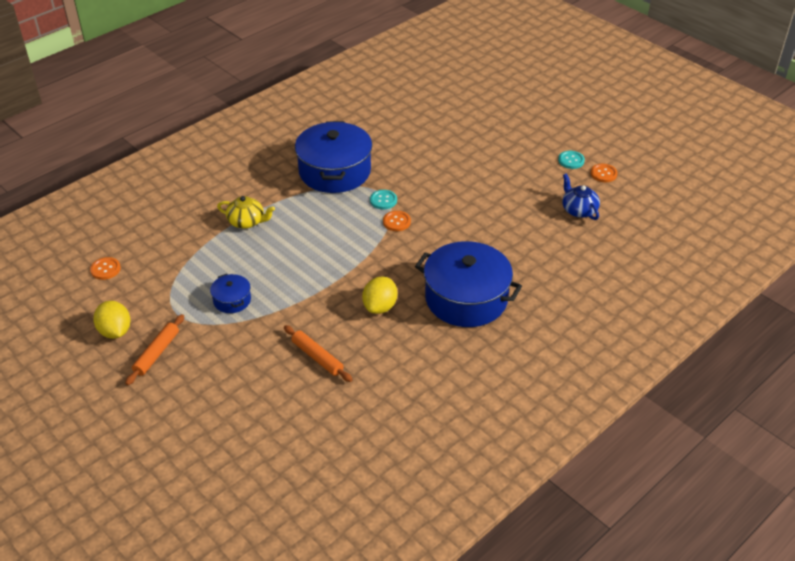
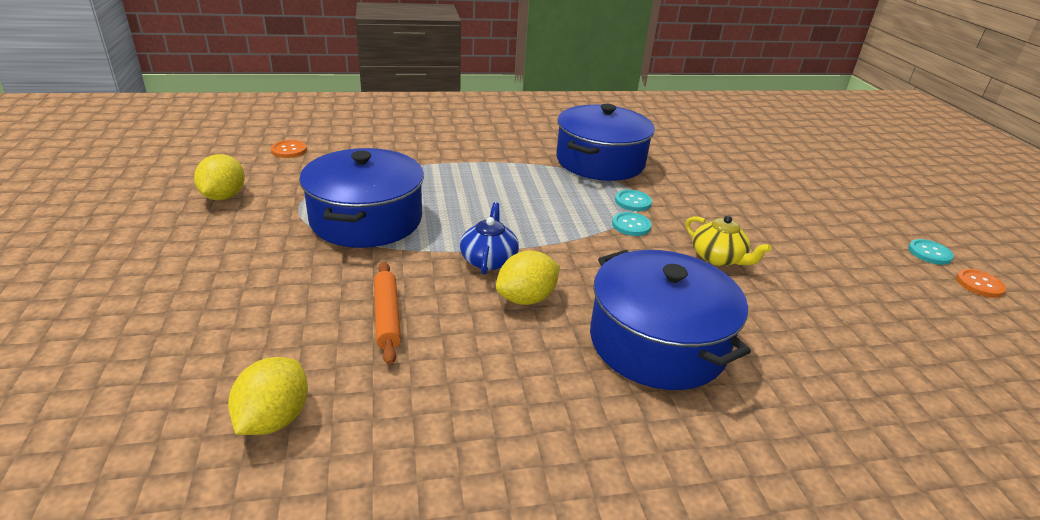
camera: 30 degrees right, 10 degrees down
(157, 353) = (230, 231): orange rolling pin -> none
(232, 300) = (366, 219): blue pot -> blue pot, size x2.20
(247, 221) = (464, 166): yellow teapot -> yellow teapot (718, 258)
(322, 436) = (274, 419): none -> yellow lemon
(396, 222) = (631, 225): orange button -> turquoise button
(578, 210) = (915, 310): blue teapot -> blue teapot (489, 260)

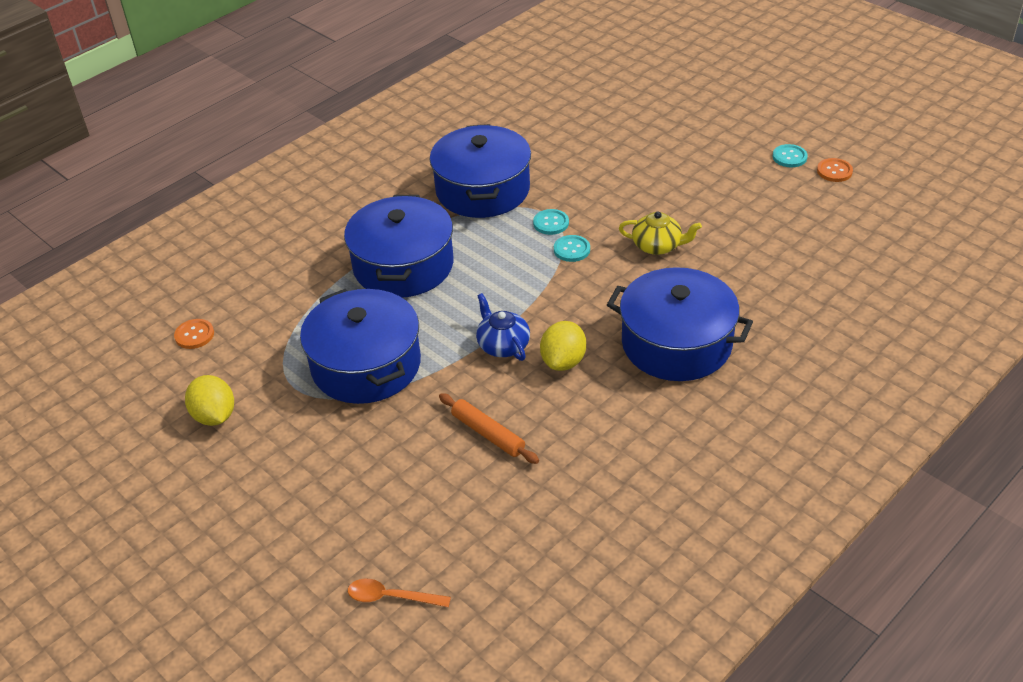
camera: 30 degrees left, 10 degrees up
(111, 401) = (391, 597): none -> orange spoon
(274, 419) = (506, 539): yellow lemon -> none
(481, 176) = (403, 265): none -> blue pot

